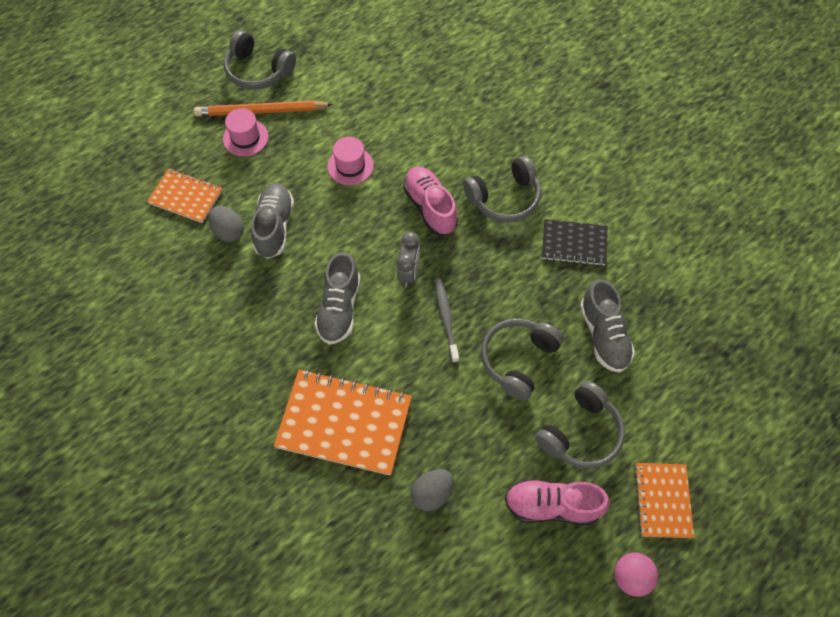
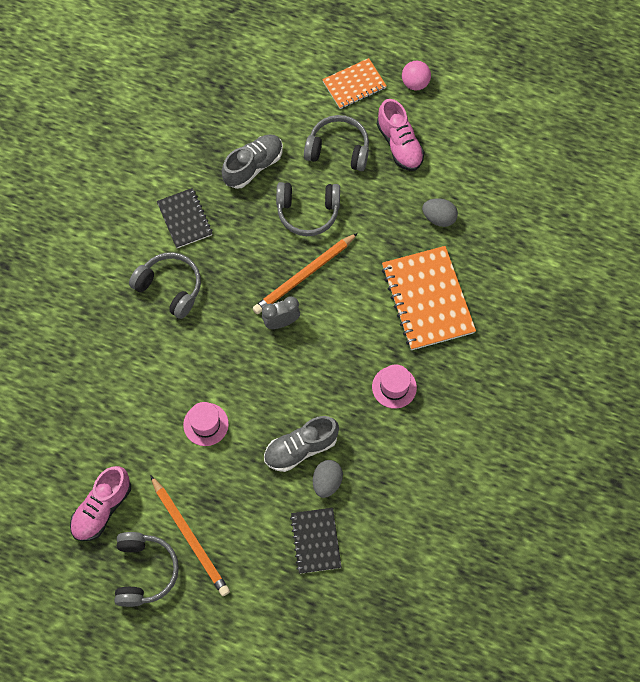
camera: 120 degrees left, 5 degrees up
(186, 197) = (316, 541): orange notebook -> black notebook
(245, 138) = (226, 532): pink hat -> pink hat (394, 387)
(339, 308) = (342, 354): grey shoe -> none
(430, 207) = (211, 338): pink shoe -> pink shoe (102, 508)
(446, 319) = (304, 275): grey toothbrush -> orange pencil

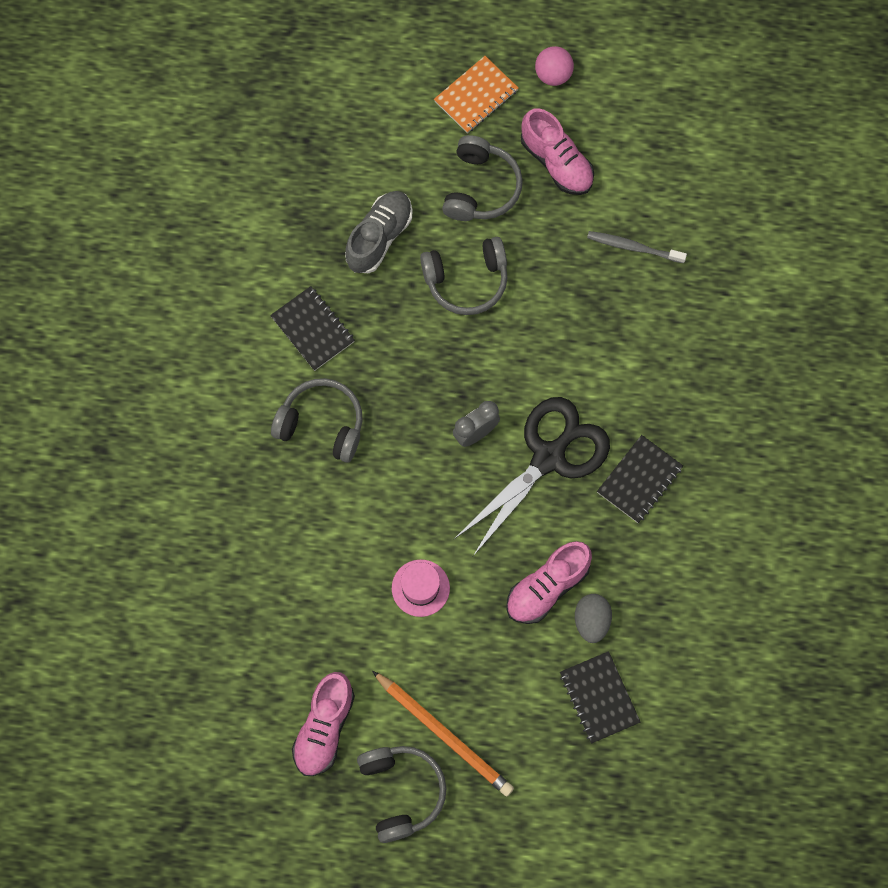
camera: 15 degrees left, 5 degrees up
(301, 448) = (547, 587): grey shoe -> pink shoe
(304, 275) = (486, 365): orange pencil -> none
(330, 353) = (548, 457): none -> black scissors
(338, 149) = (481, 188): grey headphones -> grey headphones turned 105 degrees clockwise
(394, 387) = (639, 480): pink hat -> black notebook
(427, 299) = (649, 357): orange notebook -> none
(439, 218) = (633, 247): grey egg -> grey toothbrush

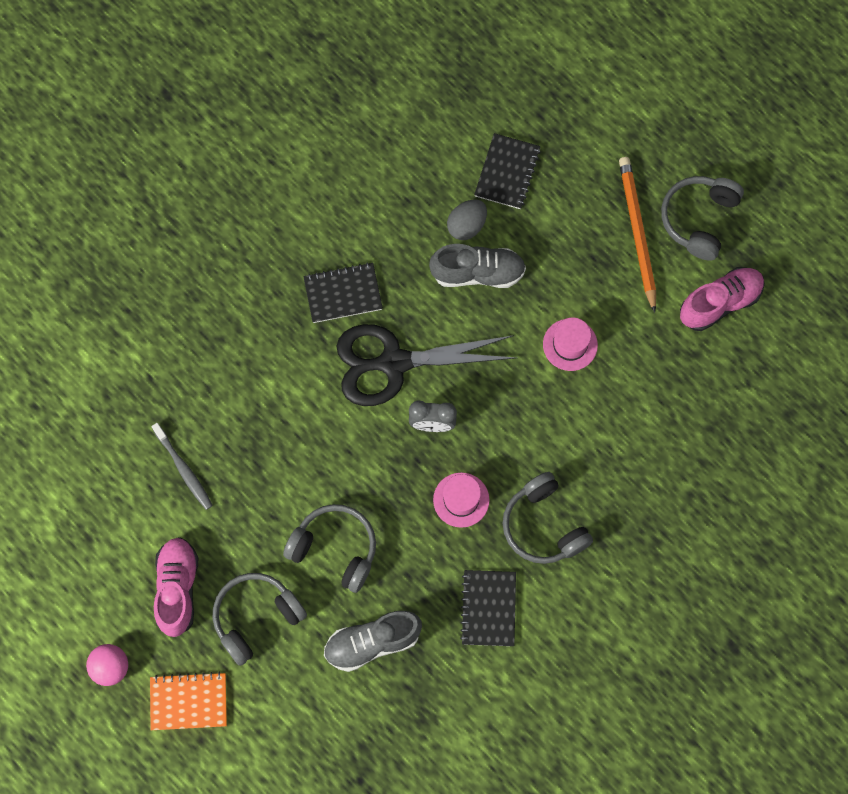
camera: 140 degrees left, 0 degrees up
(402, 393) = (461, 500): none -> pink hat
(547, 587) = (478, 273): pink shoe -> grey shoe

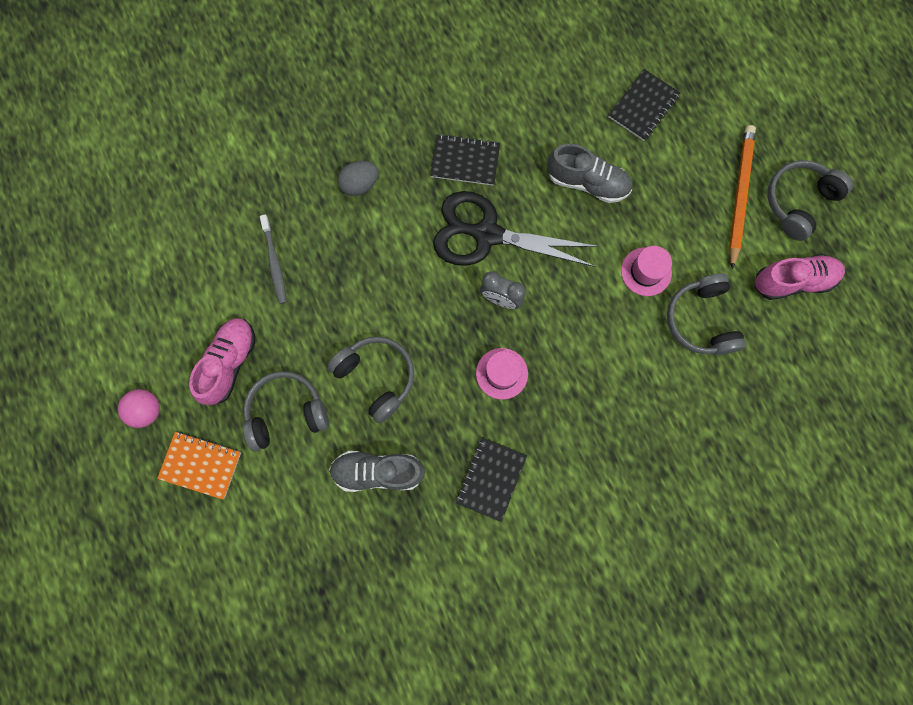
camera: 20 degrees right, 5 degrees up
(466, 226) = (592, 139): grey egg -> grey egg (360, 184)
(543, 526) = (566, 422): grey headphones -> grey headphones (700, 320)

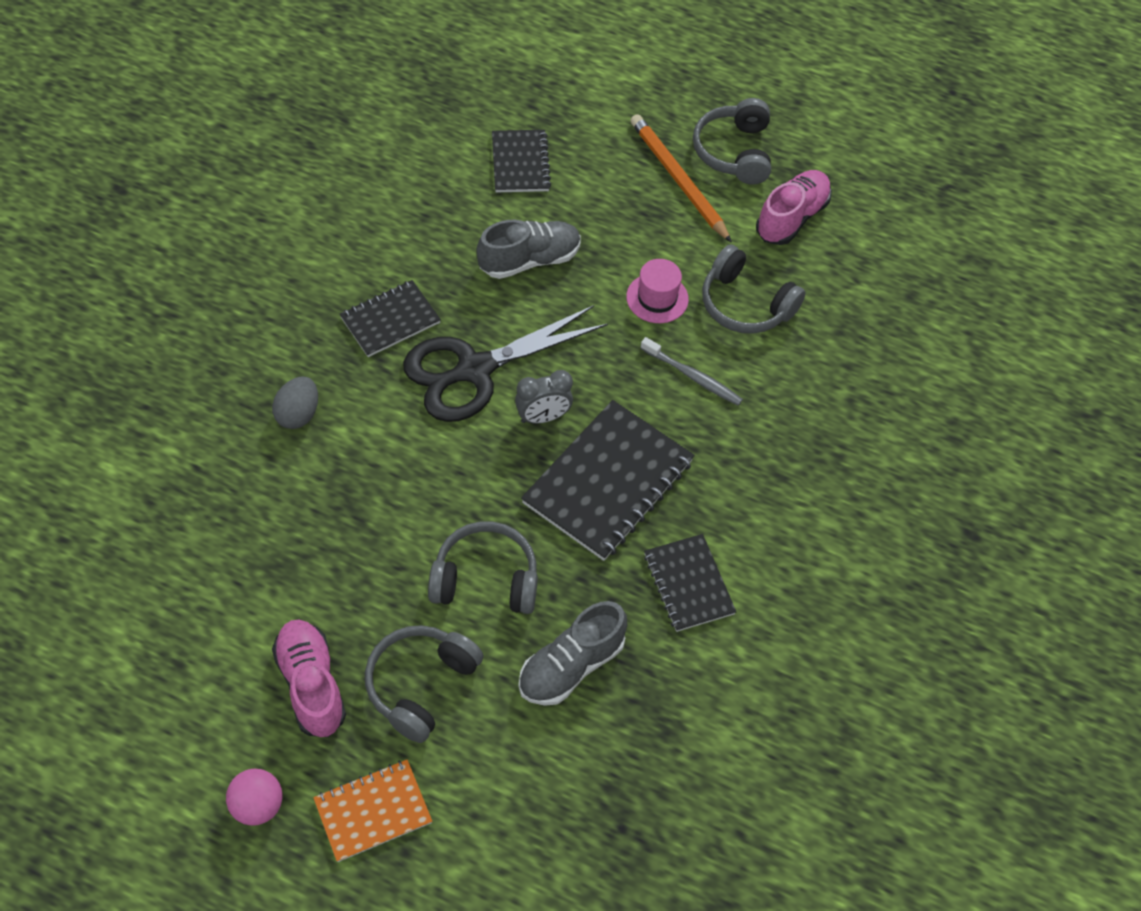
camera: 45 degrees left, 20 degrees down
(274, 263) = (272, 551): grey toothbrush -> grey toothbrush (693, 376)
(502, 373) = (608, 482): pink hat -> black notebook

